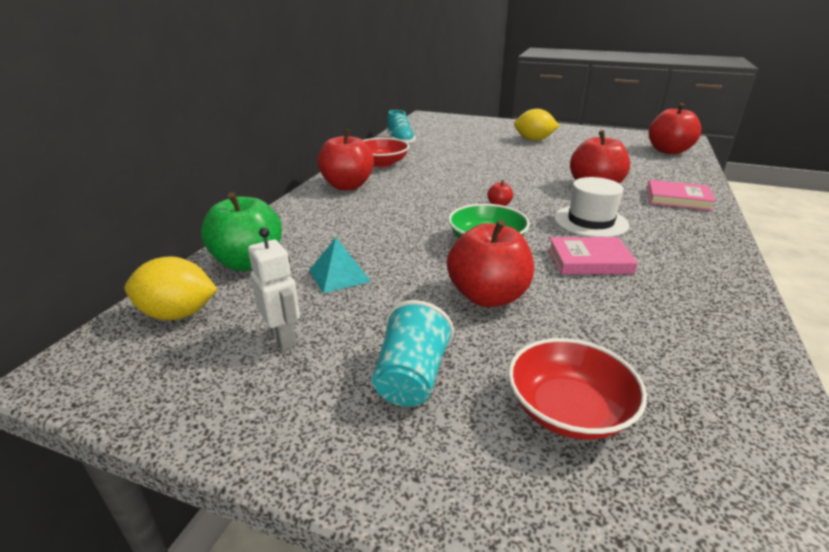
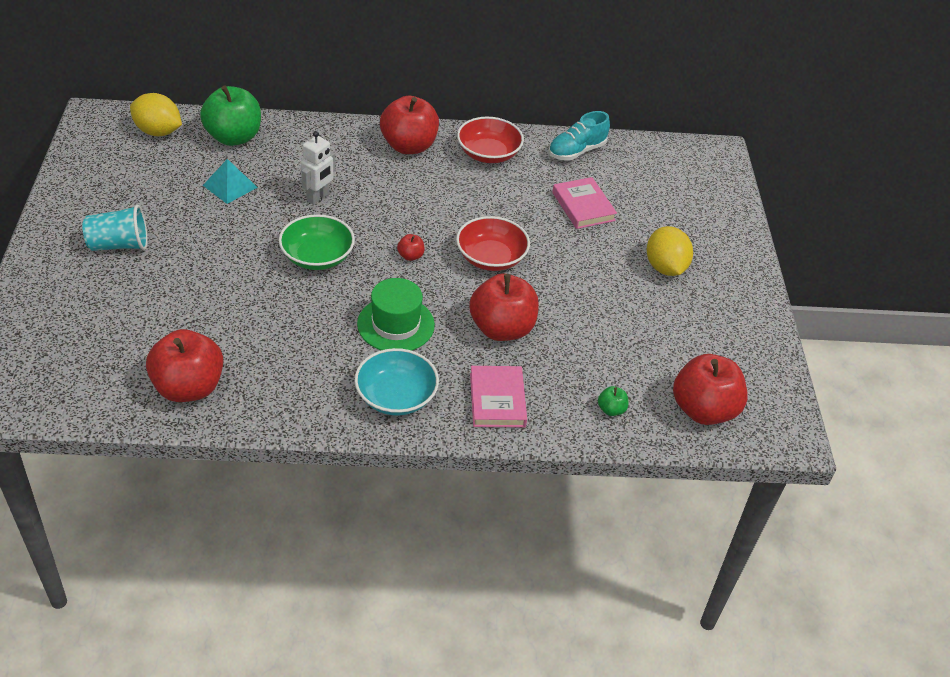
camera: 65 degrees right, 15 degrees up
(178, 314) = (158, 132): yellow lemon -> yellow lemon turned 45 degrees counterclockwise
(283, 338) = (145, 183): white robot -> white robot (318, 197)
(488, 296) = (224, 267): red apple -> red apple (189, 387)
(568, 410) = (105, 314): red bowl -> red bowl (491, 257)
(589, 260) = (306, 323): pink book -> pink book (583, 206)
(590, 221) = (396, 324): white hat -> green hat
(676, 170) = (611, 409): none -> green apple
(686, 233) = (396, 396): none -> turquoise bowl

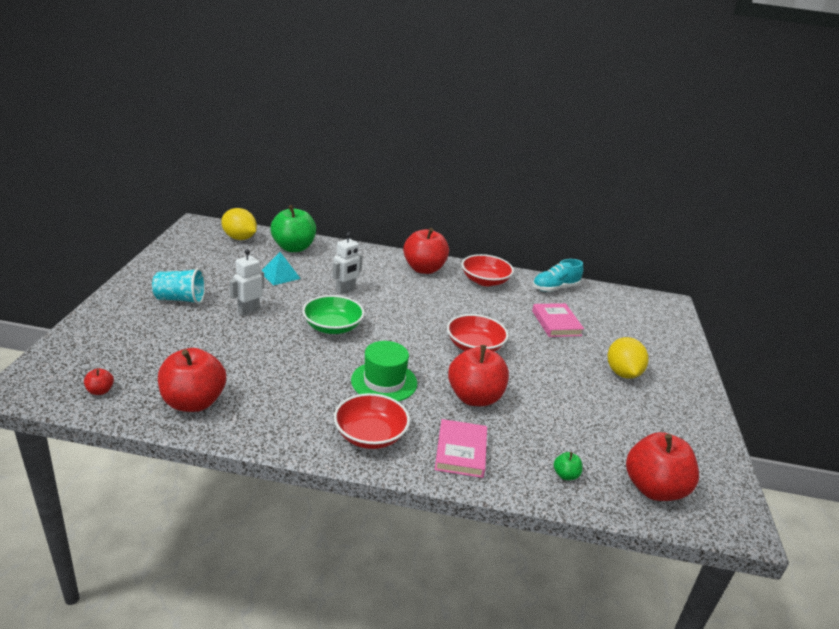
camera: 10 degrees right, 15 degrees down
(208, 249) = (248, 311): none -> white robot
(396, 396) = (370, 435): turquoise bowl -> red bowl
(410, 256) = (408, 337): red apple -> red apple (100, 391)

